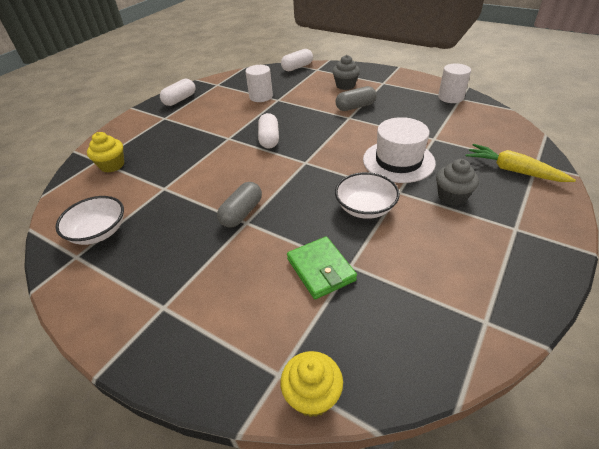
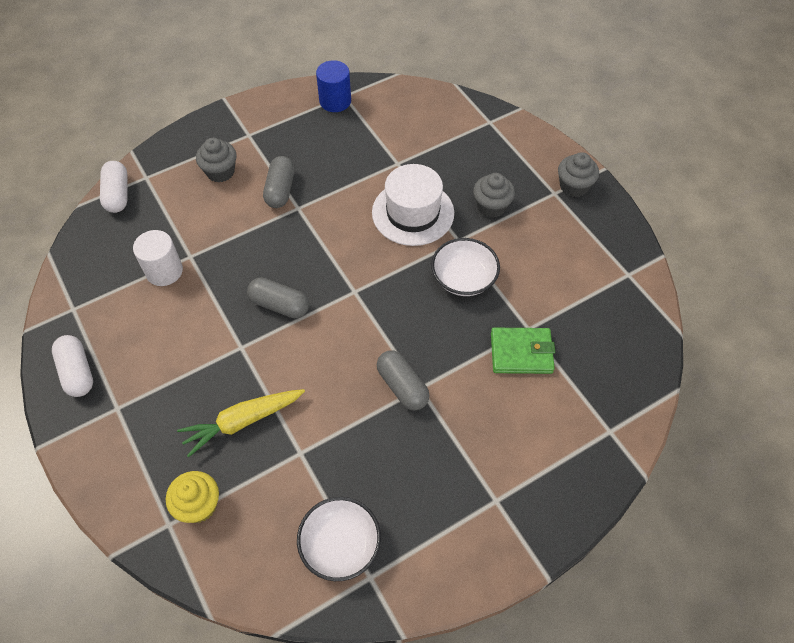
camera: 65 degrees left, 15 degrees up
(269, 139) = (279, 305): white capsule -> grey capsule
(312, 396) = (637, 416): yellow cupcake -> none
(450, 97) = (335, 101): white cylinder -> blue cylinder
(513, 170) = (487, 143): yellow carrot -> yellow carrot (242, 422)
(540, 238) = (573, 186): none -> grey cupcake

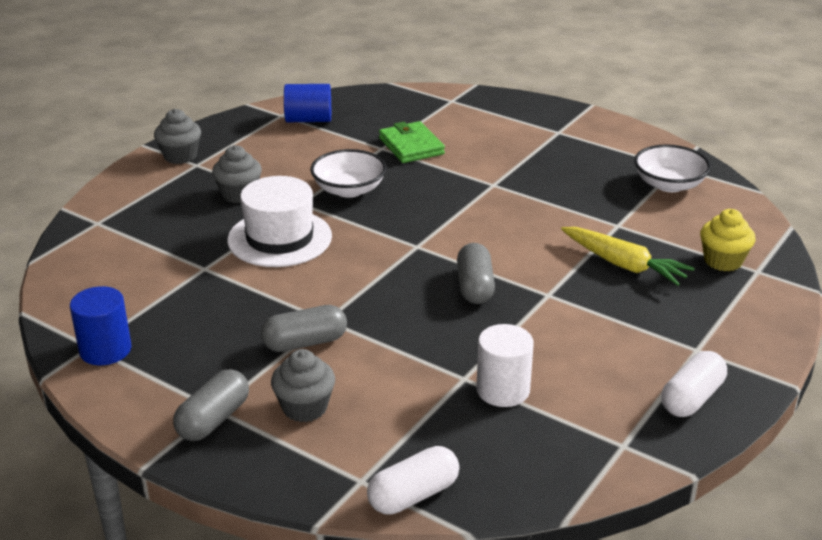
camera: 115 degrees left, 25 degrees down
(402, 386) = (500, 192): grey capsule -> grey capsule (213, 419)
(609, 292) = (308, 120): none -> blue cylinder

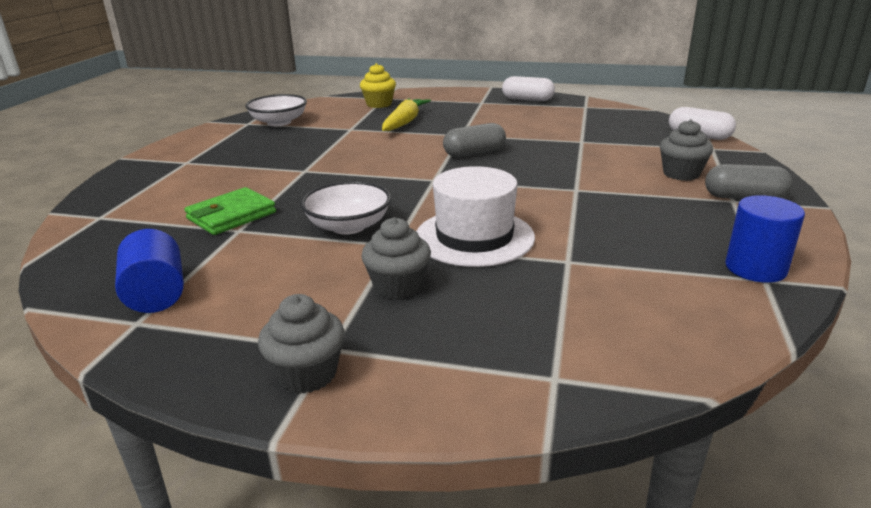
camera: 110 degrees left, 5 degrees down
(305, 342) = (614, 189): grey capsule -> none
(503, 390) = (579, 131): white cylinder -> none

